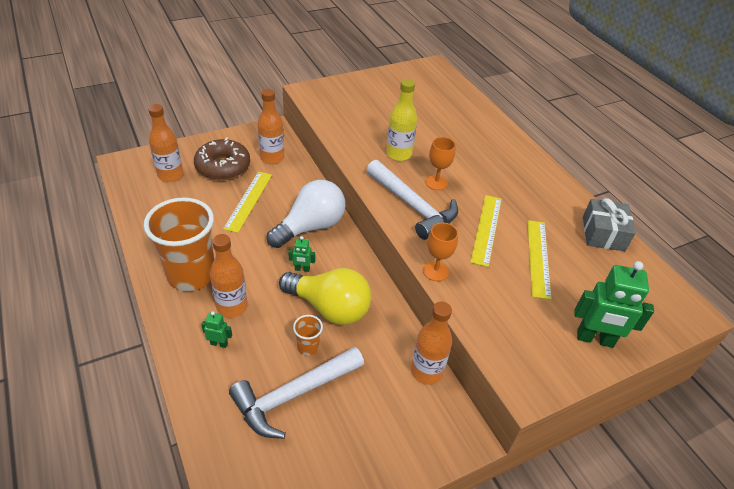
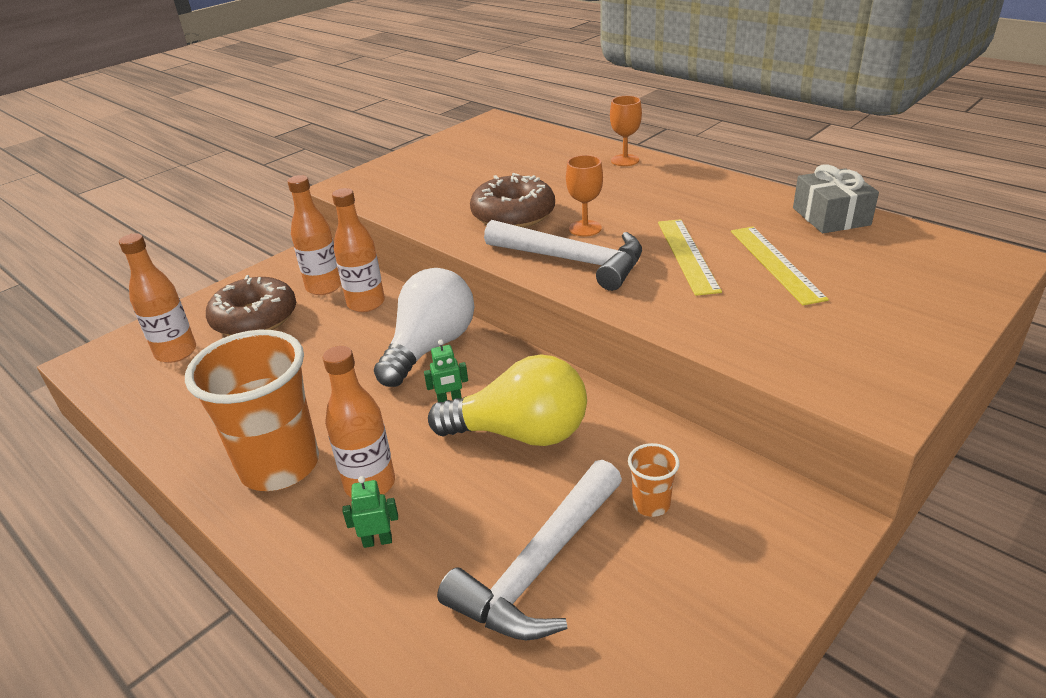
camera: 15 degrees left, 10 degrees down
(249, 201) = (318, 346): yellow ruler -> none
(308, 347) = (521, 494): orange cup -> orange cup (651, 504)
(398, 154) = (513, 214): yellow bottle -> brown donut
(426, 371) = (711, 460): orange bottle -> orange bottle (366, 303)
(435, 271) = (657, 319): orange goblet -> orange goblet (625, 160)
(594, 339) = (916, 323): green robot -> none

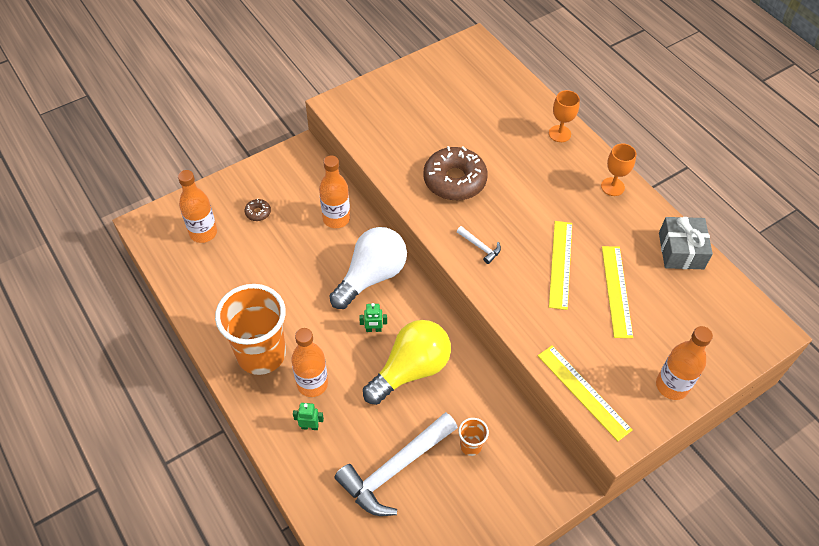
camera: 10 degrees right, 20 degrees up
(255, 318) = (258, 212): brown donut -> brown donut, size x0.42
(324, 287) = (309, 192): orange bottle -> orange bottle (671, 386)
(520, 433) = (410, 370): yellow light bulb -> yellow light bulb turned 60 degrees counterclockwise
(572, 261) = (480, 247): white hammer -> white hammer, size x0.42
(585, 228) = (500, 212): orange goblet -> orange goblet (612, 186)
(797, 368) = (583, 392): none -> yellow ruler

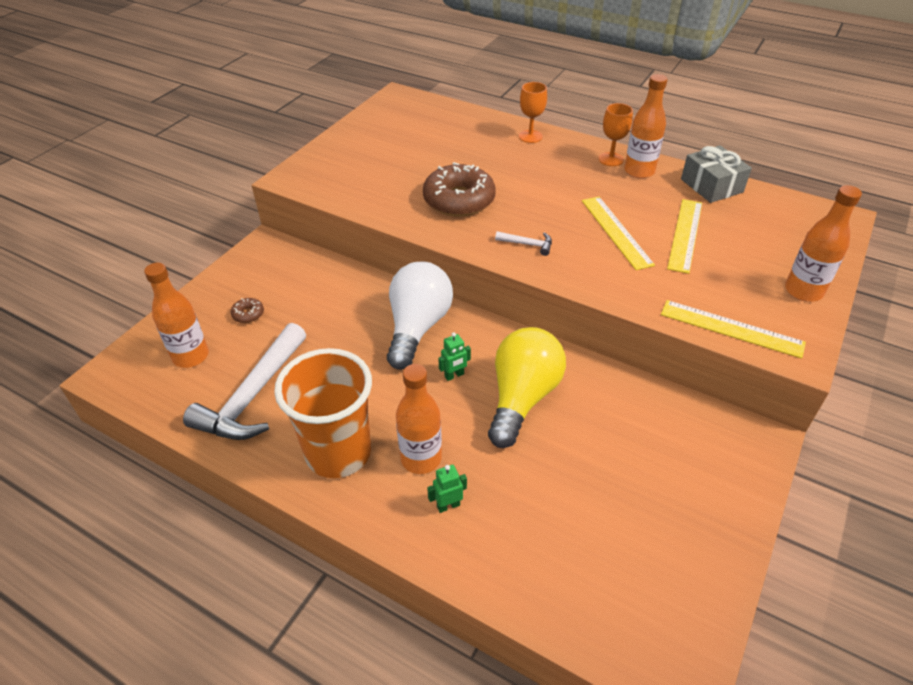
camera: 25 degrees left, 10 degrees down
(336, 219) = (343, 289): orange bottle -> orange bottle (639, 171)
(395, 469) = (578, 506): white hammer -> white hammer (253, 395)
(470, 446) = (640, 444): orange cup -> none
(616, 291) = (685, 234): yellow ruler -> yellow ruler turned 45 degrees clockwise

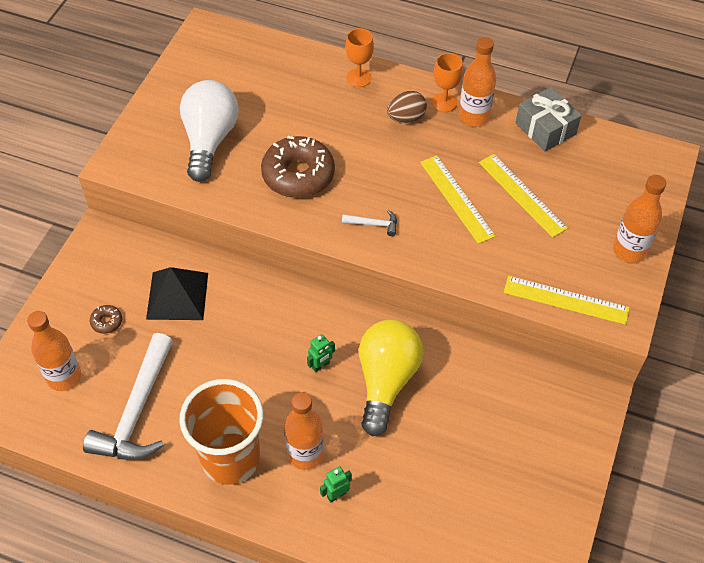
camera: 10 degrees left, 10 degrees up
(323, 300) = (177, 295): none -> black pyramid
(417, 327) = (277, 316): white light bulb -> white light bulb (209, 140)
(572, 167) = (406, 118): none -> brown egg
(685, 234) = (522, 195): yellow ruler -> yellow ruler turned 45 degrees counterclockwise

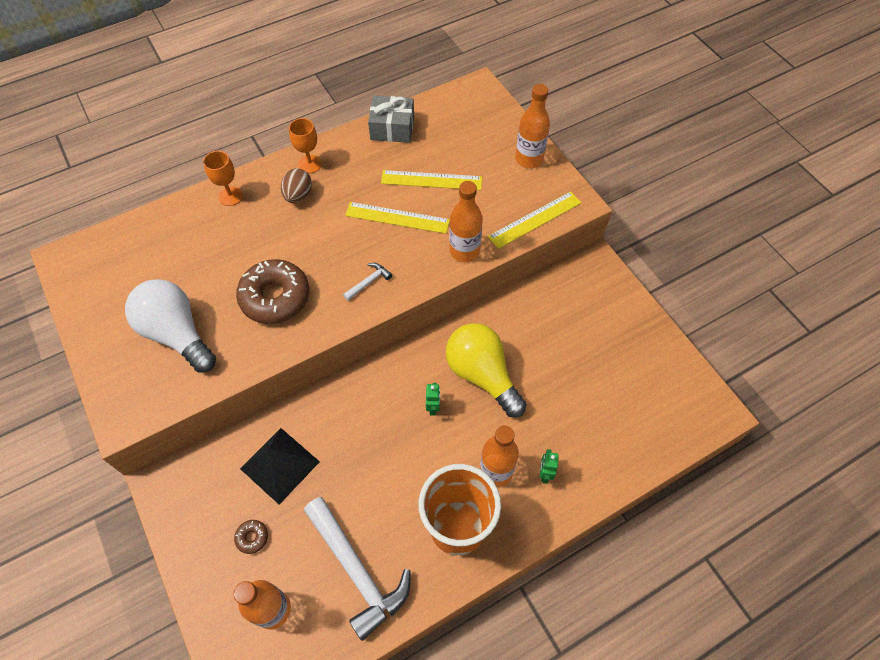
camera: 50 degrees left, 5 degrees up
(474, 116) = (340, 157): orange bottle -> orange bottle (464, 251)

